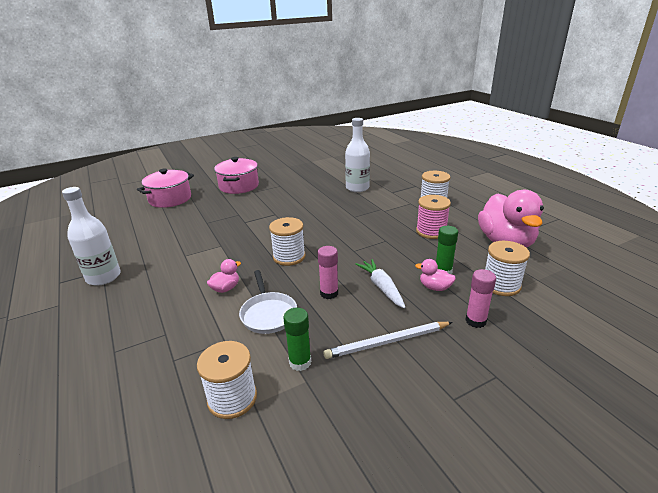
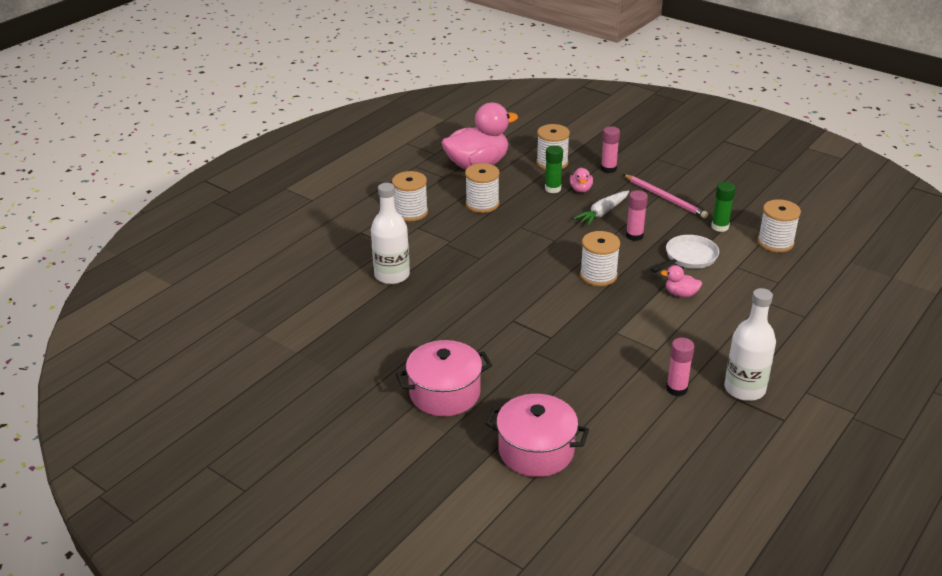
camera: 115 degrees left, 5 degrees up
(144, 250) = (676, 389): none -> pink glue stick
(387, 342) = (665, 198): white pencil -> pink pencil
(431, 231) = (482, 204): pink spool -> white spool

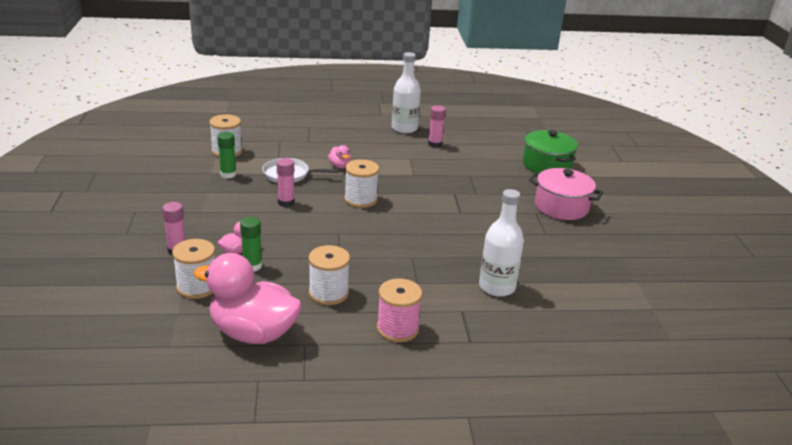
camera: 135 degrees left, 5 degrees down
(411, 212) = (397, 329): white spool -> pink spool
(536, 450) = (547, 165): pink pot -> green pot
(602, 213) = (266, 227): white carrot -> none
(665, 198) = (205, 207): pink pencil -> none

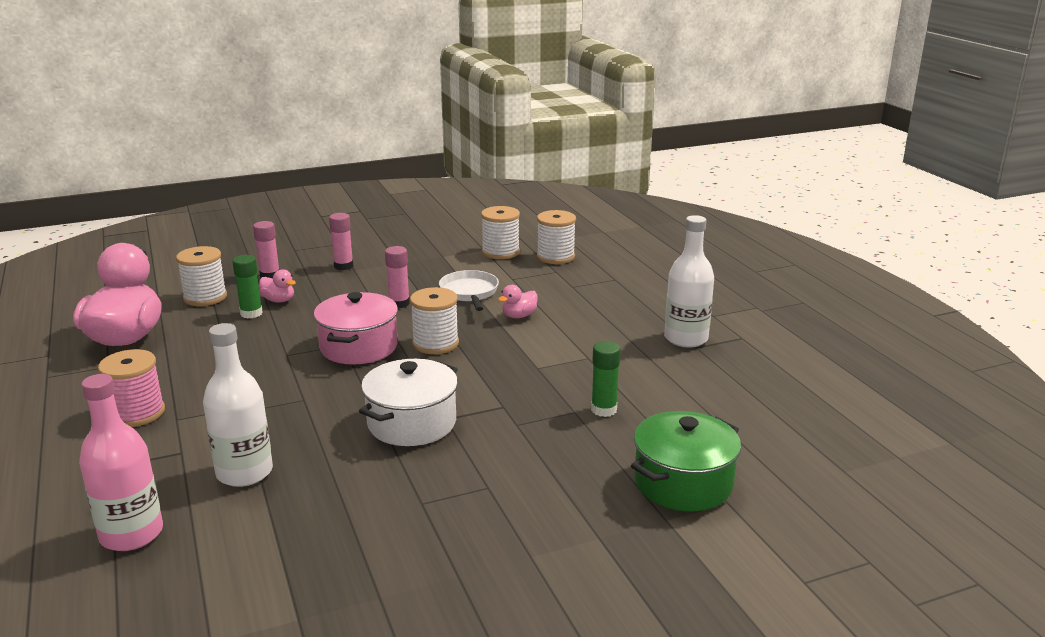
camera: 75 degrees right, 5 degrees down
(228, 174) = (445, 264): green glue stick -> green glue stick (604, 410)
(328, 293) = (206, 361): white spool -> white spool (555, 257)
(435, 144) = (656, 369): pink glue stick -> pink glue stick (343, 266)
(461, 223) = (412, 423): none -> white pot
(554, 333) = (131, 534): none -> pink bottle
(561, 207) = (526, 512): pink pot -> pink pot (359, 347)

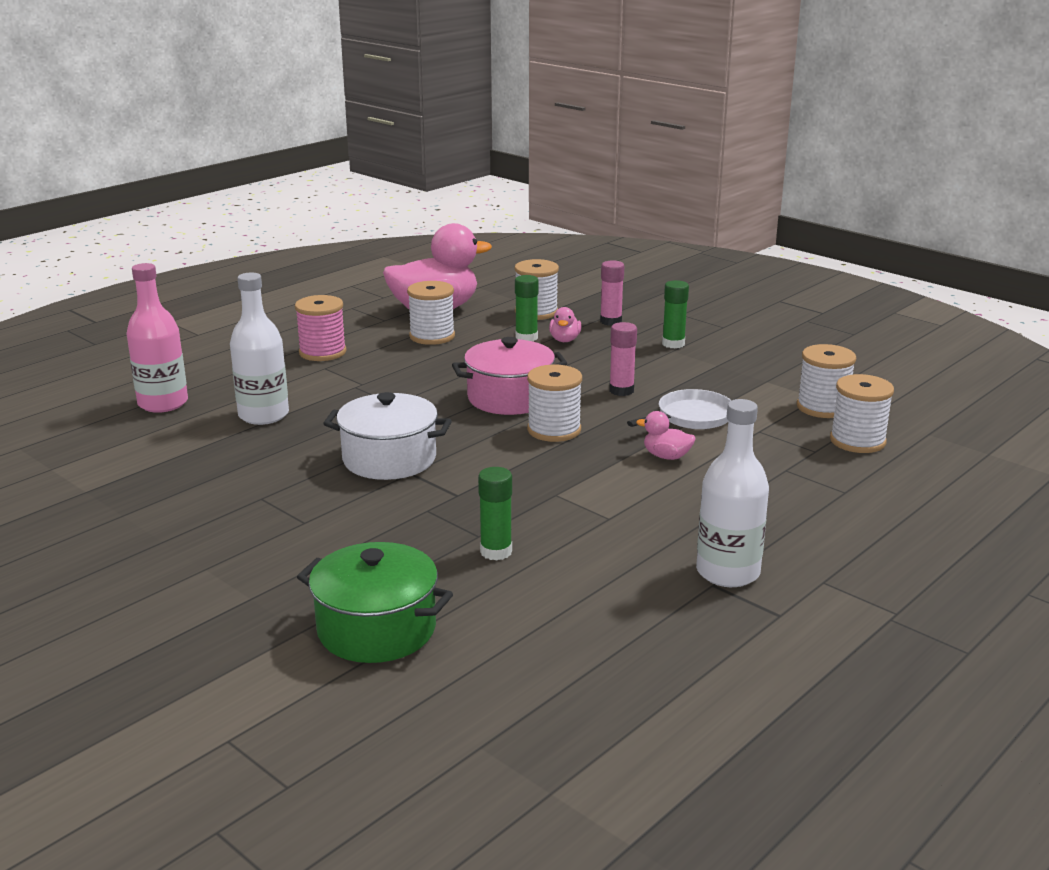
camera: 65 degrees right, 0 degrees up
(185, 352) = (432, 336): none -> white spool
(343, 266) = (673, 344): pink glue stick -> green glue stick

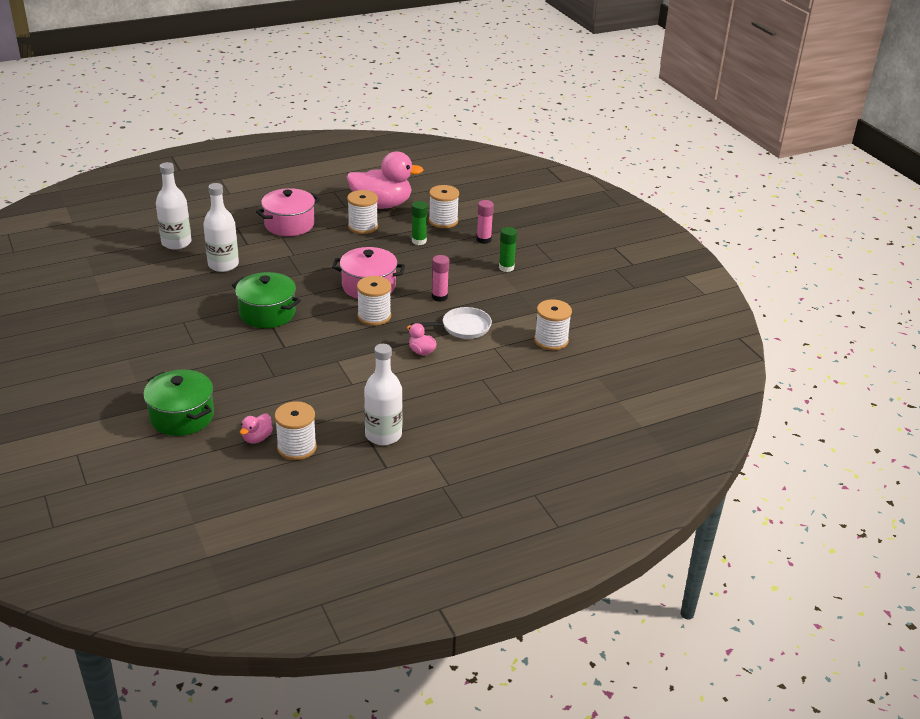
camera: 20 degrees right, 10 degrees up
(163, 403) = (176, 243): pink bottle -> white bottle
(322, 352) = (289, 224): pink spool -> pink pot
(389, 459) = (267, 313): white pot -> green pot
(496, 551) = (275, 388): green glue stick -> none
(564, 340) = (441, 248): pink duck -> pink duck (257, 438)
(857, 441) = (546, 370): white spool -> white spool (297, 447)

